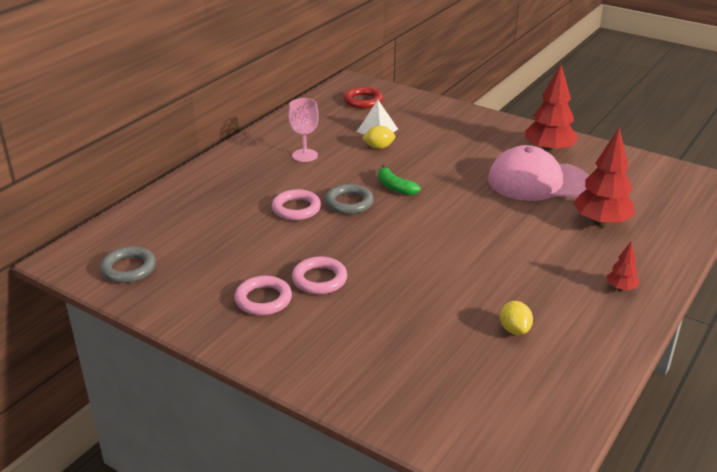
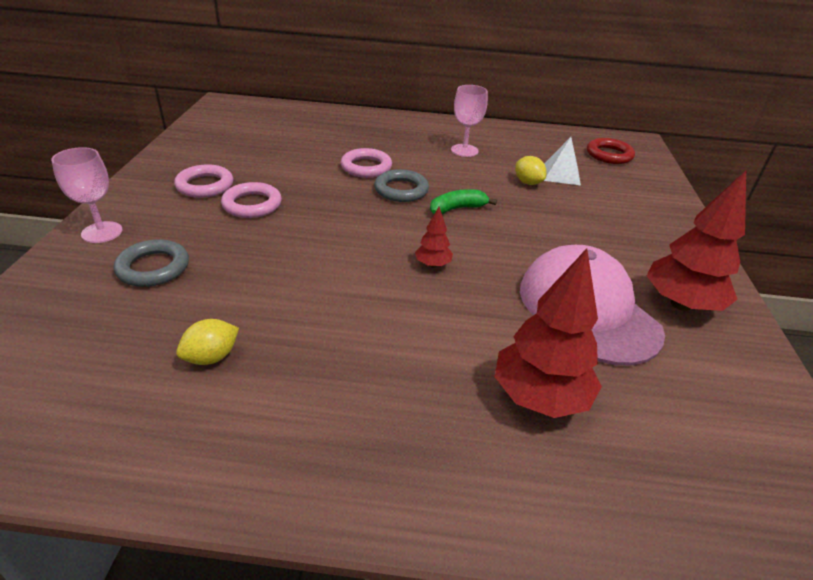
camera: 60 degrees right, 5 degrees up
(128, 268) = (223, 125): grey ring -> grey ring (153, 268)
(311, 368) = (102, 232): none -> pink goblet
(395, 187) = (457, 208): green banana -> green banana turned 45 degrees clockwise
(621, 288) = (368, 455): red tree -> red tree (432, 265)

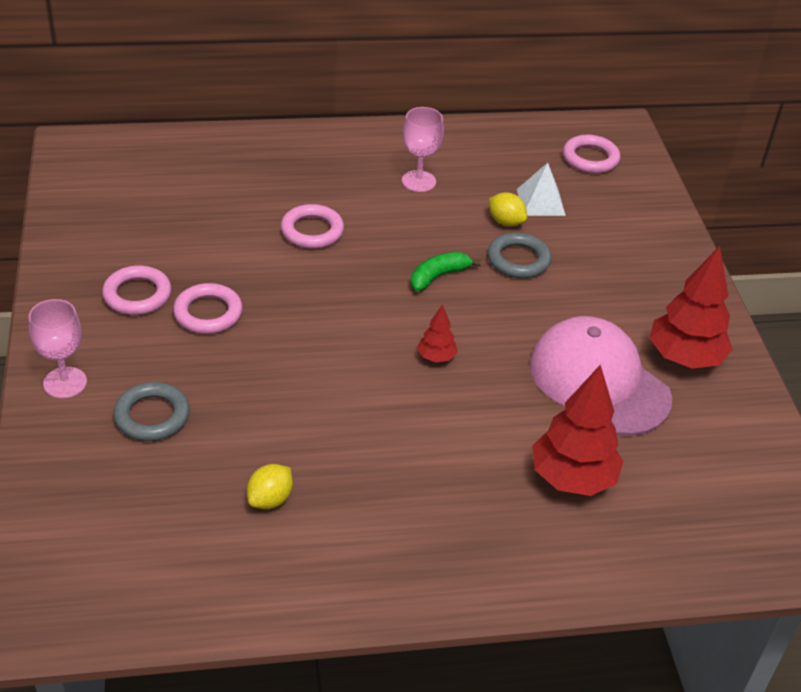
camera: 15 degrees left, 5 degrees up
(401, 190) = (366, 260): grey ring -> grey ring (518, 260)
(609, 155) = (590, 158): red ring -> pink ring

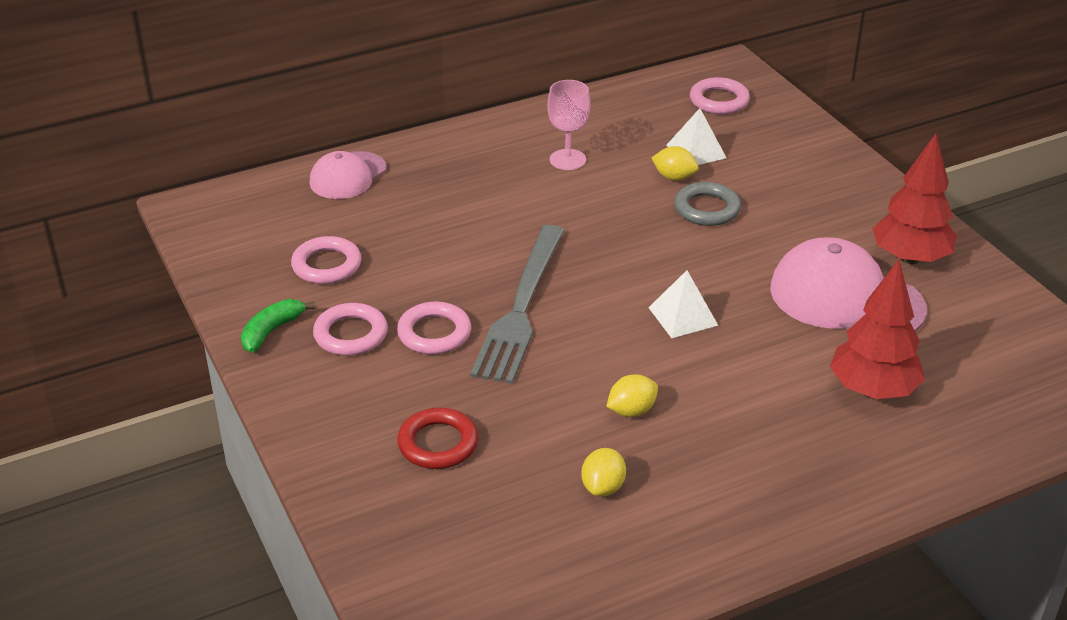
camera: 15 degrees left, 5 degrees down
(65, 383) = (328, 436): pink goblet -> none
(152, 416) = (438, 443): grey ring -> red ring
(219, 149) = (348, 176): none -> pink cap
(296, 310) = (521, 308): none -> grey fork
(312, 231) = (491, 231): pink ring -> pink ring (327, 265)
(337, 434) = (631, 411): none -> yellow lemon
(436, 357) = (683, 316): red tree -> white pyramid
(438, 276) = (640, 242): green banana -> green banana (271, 331)

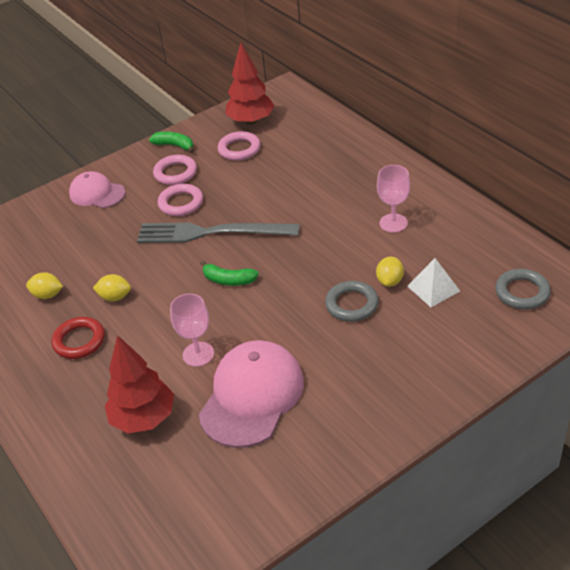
camera: 85 degrees right, 5 degrees up
(348, 176) = (336, 134): pink cap -> pink cap (97, 193)
(438, 443) = (84, 225): red ring -> red ring (79, 341)
(630, 300) = (228, 280): none -> green banana
(631, 411) = (115, 297): yellow lemon -> yellow lemon turned 45 degrees counterclockwise
(683, 316) = (215, 308): white pyramid -> none
(719, 101) = (522, 292): pink ring -> grey ring
(767, 336) = (198, 354): none -> pink goblet
(910, 258) = (317, 436): red tree -> red tree (251, 121)

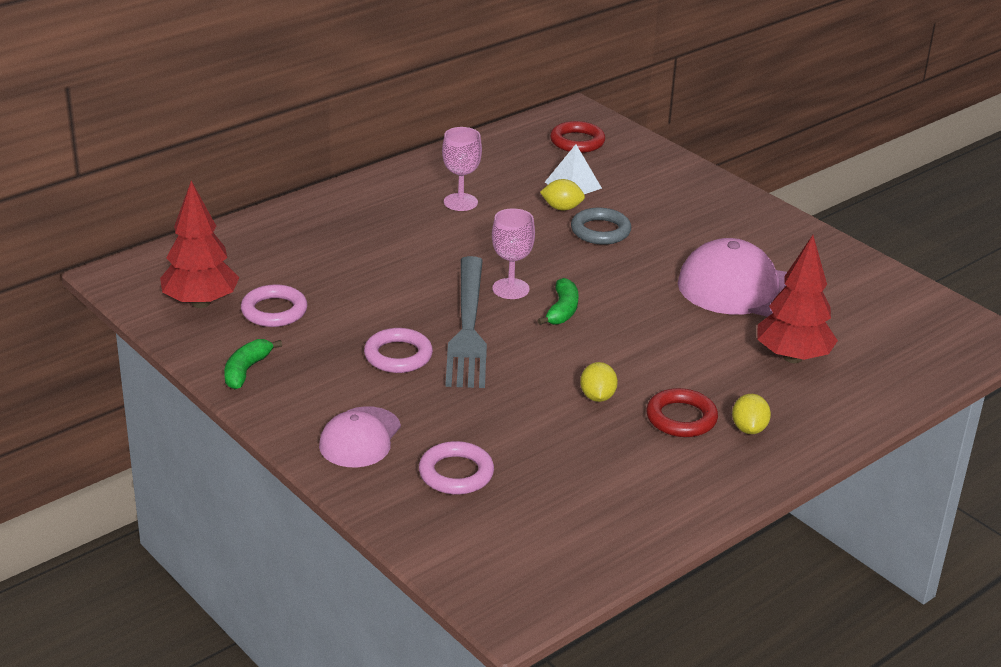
camera: 100 degrees left, 10 degrees down
(47, 295) = (596, 458): yellow lemon -> yellow lemon (749, 429)
(175, 173) = (322, 365): pink ring -> pink ring (456, 473)
(198, 354) = (690, 326): pink goblet -> pink goblet (510, 289)
(522, 292) = (577, 141): grey ring -> red ring

